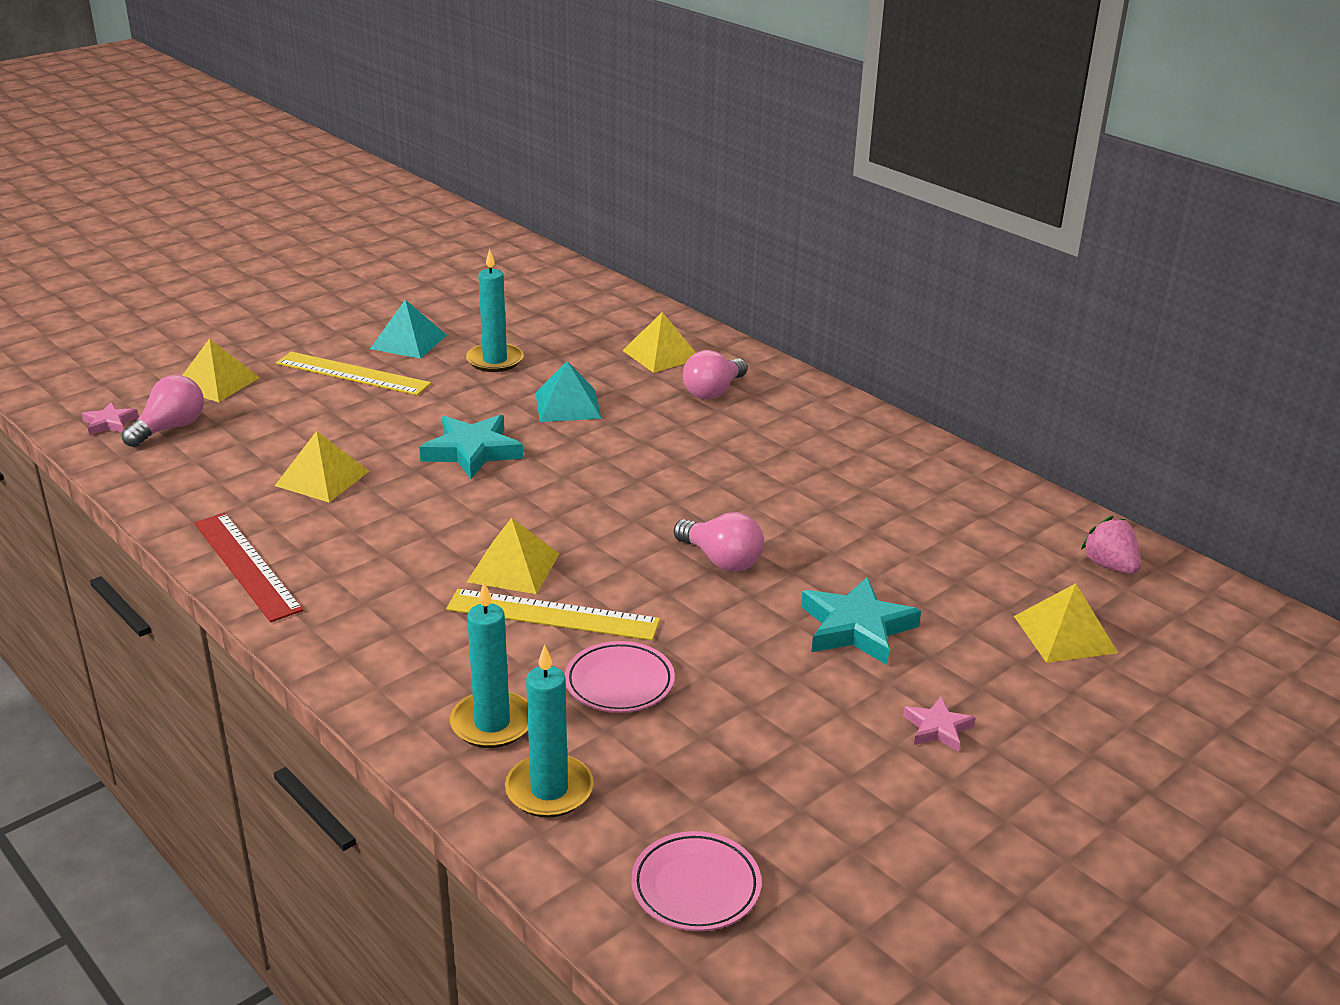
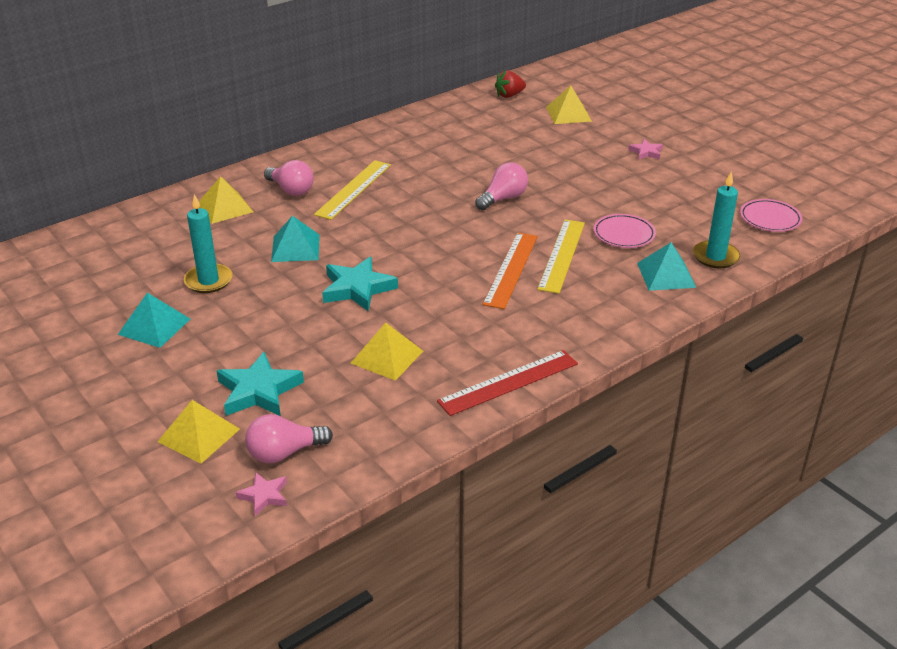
camera: 85 degrees left, 5 degrees up
(170, 428) = (284, 453): pink light bulb -> pink light bulb turned 60 degrees counterclockwise
(352, 374) = (208, 354): yellow ruler -> yellow ruler (353, 189)
(492, 723) = (666, 275): turquoise candle -> turquoise pyramid
(513, 567) = (511, 269): yellow pyramid -> orange ruler
(856, 628) = (567, 164): turquoise star -> turquoise star (258, 391)
(1109, 566) = (509, 95): pink strawberry -> red strawberry

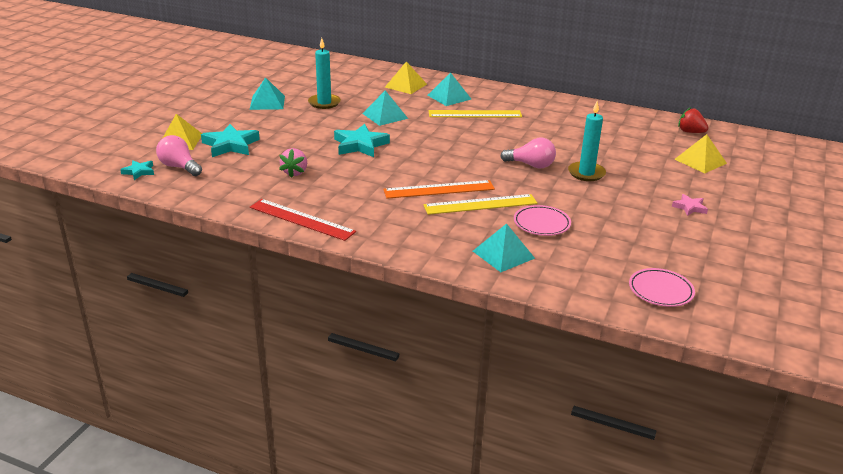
camera: 60 degrees right, 5 degrees down
(264, 496) = (139, 172): pink star -> turquoise star
(291, 190) = (449, 97): pink light bulb -> turquoise pyramid
(387, 357) = (295, 172): yellow pyramid -> pink strawberry
(715, 257) = (559, 273): turquoise candle -> turquoise candle (586, 173)

